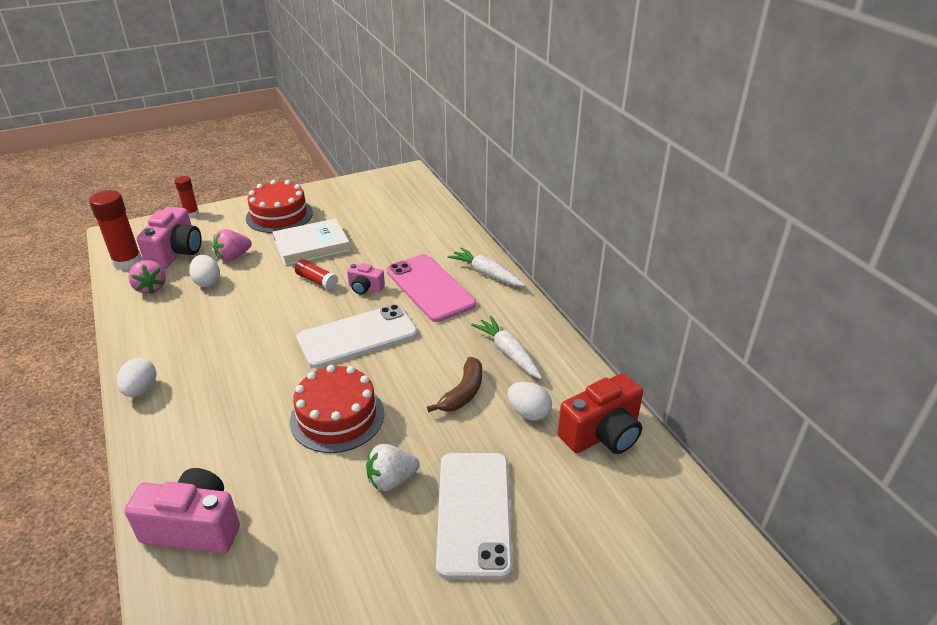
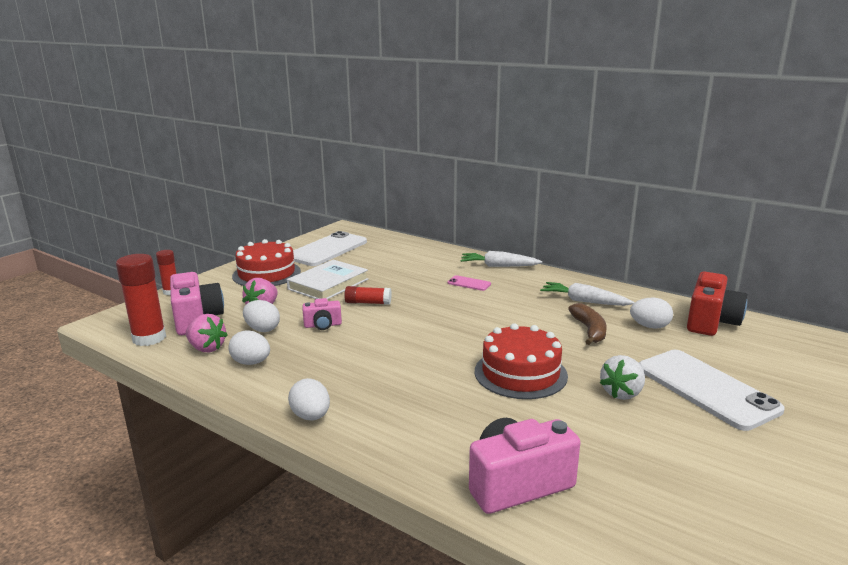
camera: 30 degrees left, 15 degrees down
(162, 316) = (251, 363): none -> white egg
(357, 336) = (457, 324): white phone -> white phone (327, 249)
(365, 288) = (417, 296): pink camera -> pink camera (323, 325)
(430, 288) = (469, 283): pink phone -> pink phone, size x0.43

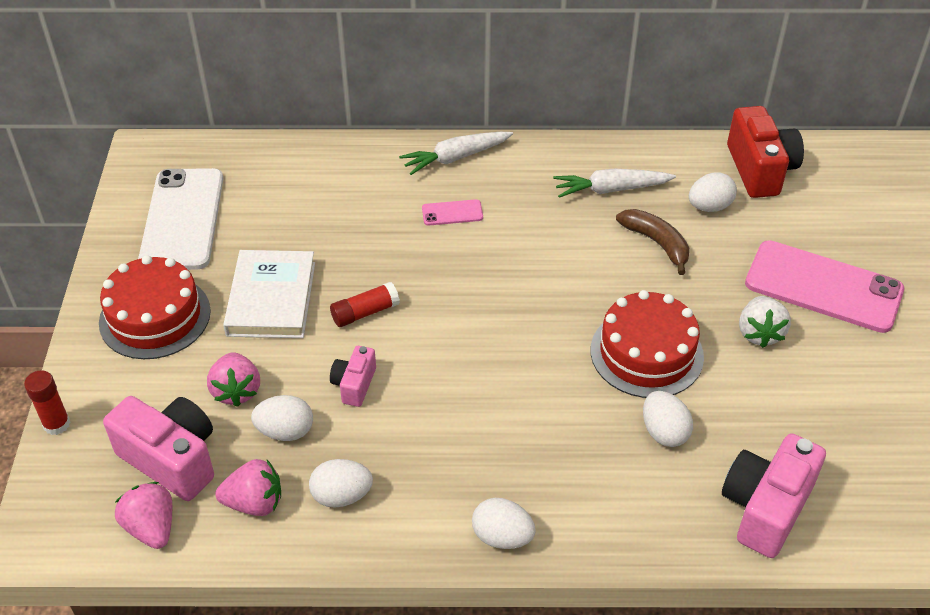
camera: 35 degrees left, 25 degrees up
(149, 338) = (151, 528): red glue stick -> pink strawberry
(323, 325) = (354, 384): pink camera -> pink camera turned 150 degrees clockwise
(485, 413) = (664, 432): none -> white egg
(706, 388) = (823, 287): white phone -> pink phone

